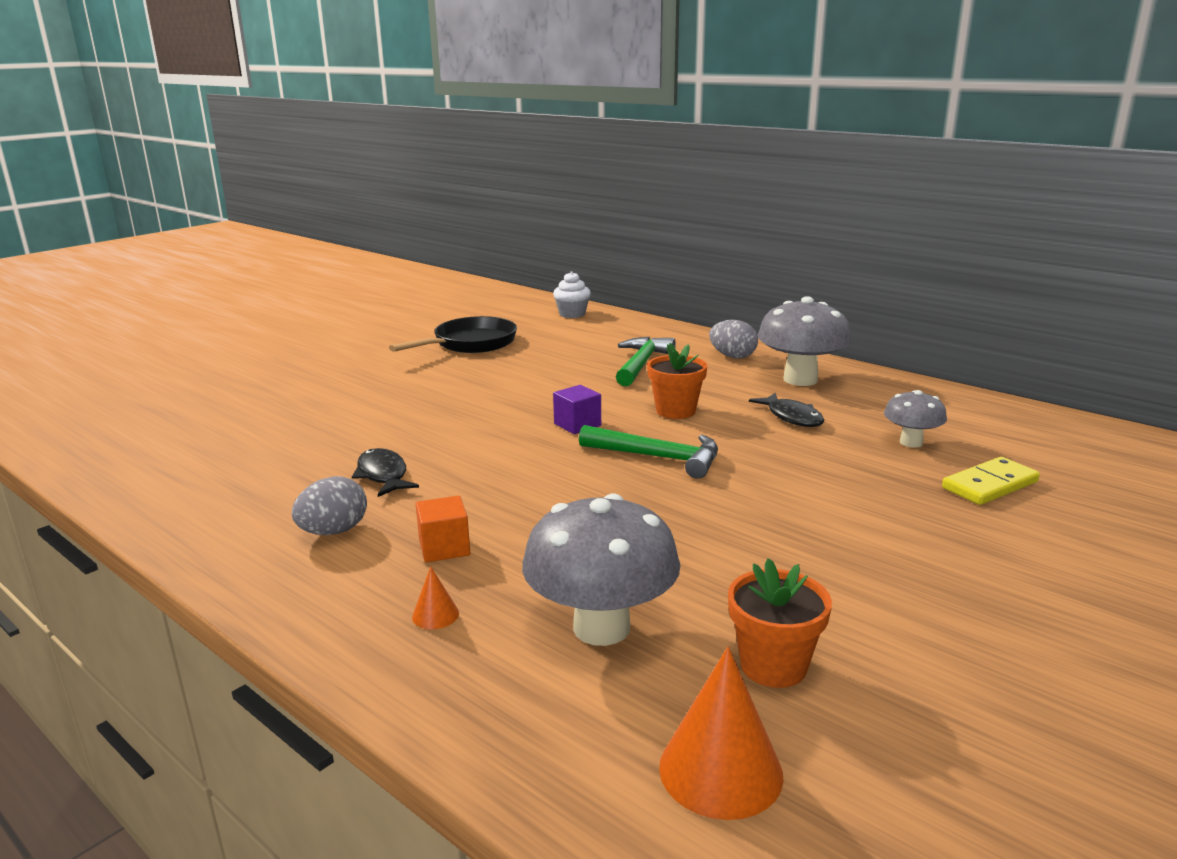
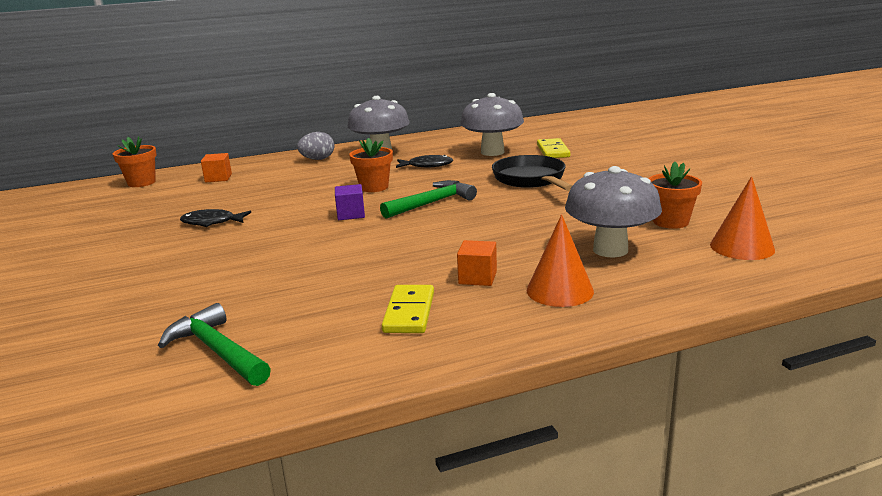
camera: 60 degrees left, 0 degrees up
(334, 531) = (409, 312): grey egg -> yellow domino
(383, 475) = (337, 285): black fish -> black fish (212, 222)
(435, 615) = (560, 290): orange cone -> orange cone, size x2.07
(470, 344) = (127, 223): black pan -> black pan (531, 180)
(572, 314) = (141, 182): white cupcake -> orange flower pot
(618, 336) = (218, 178): none -> orange cube
(641, 364) = (283, 181): green hammer -> green hammer (217, 351)
(911, 442) = (492, 152): grey mushroom -> grey mushroom, size x1.80

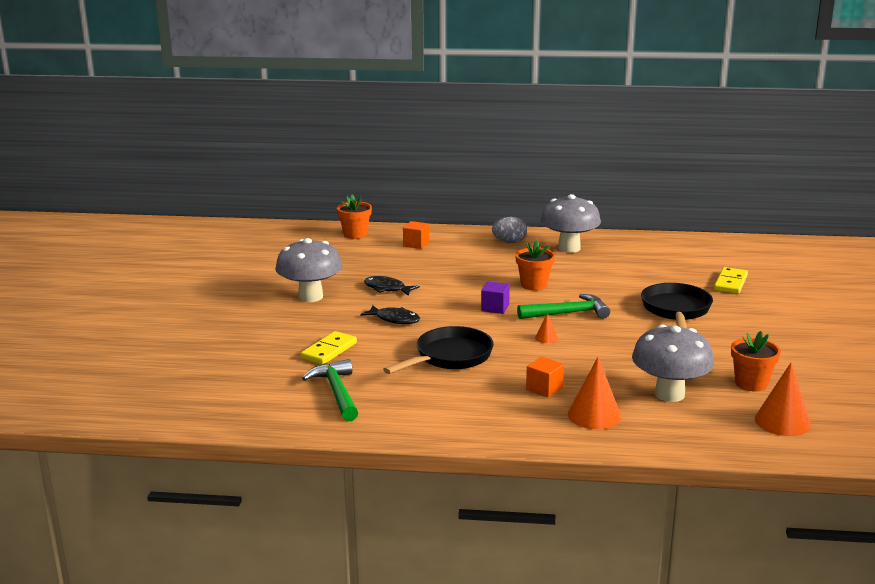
camera: 25 degrees right, 0 degrees up
(339, 272) = (449, 357): none -> black pan
(409, 312) = (474, 401): yellow domino -> yellow domino (329, 351)
(427, 165) = (598, 272): black fish -> black fish (395, 319)
(431, 229) = (546, 338): none -> orange cone
(492, 152) = (671, 271): grey mushroom -> grey mushroom (310, 297)

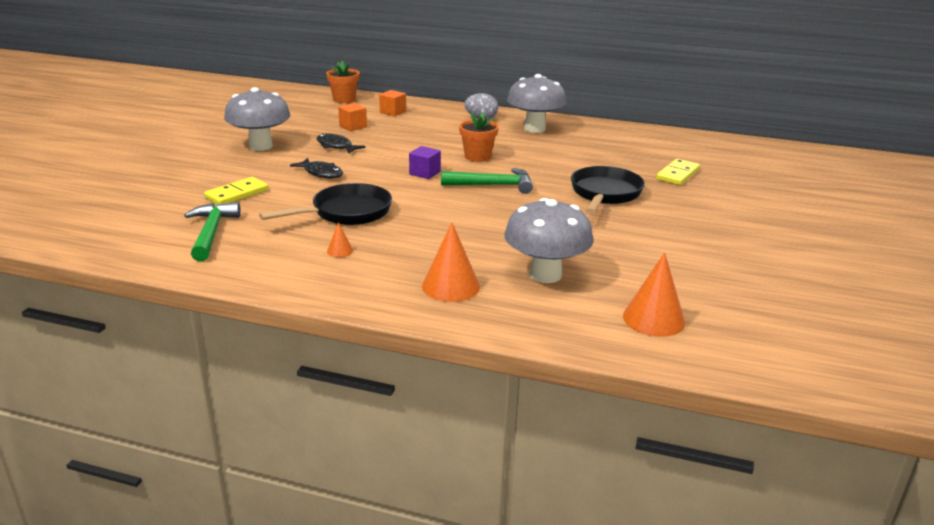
camera: 10 degrees right, 5 degrees up
(544, 388) = (418, 253): orange cube -> orange cube (353, 126)
(546, 338) = (455, 205): orange cone -> orange cone (340, 251)
(751, 383) = (641, 274): orange flower pot -> none

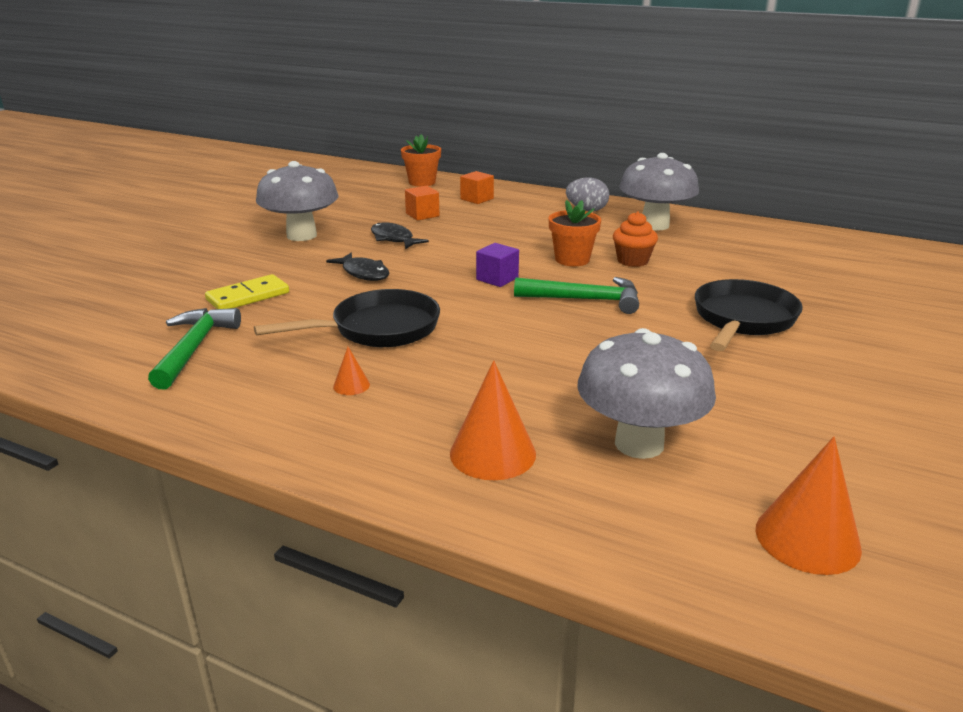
camera: 10 degrees right, 0 degrees up
(522, 156) = (632, 261): none -> orange cupcake
(677, 174) = (851, 296): yellow domino -> none

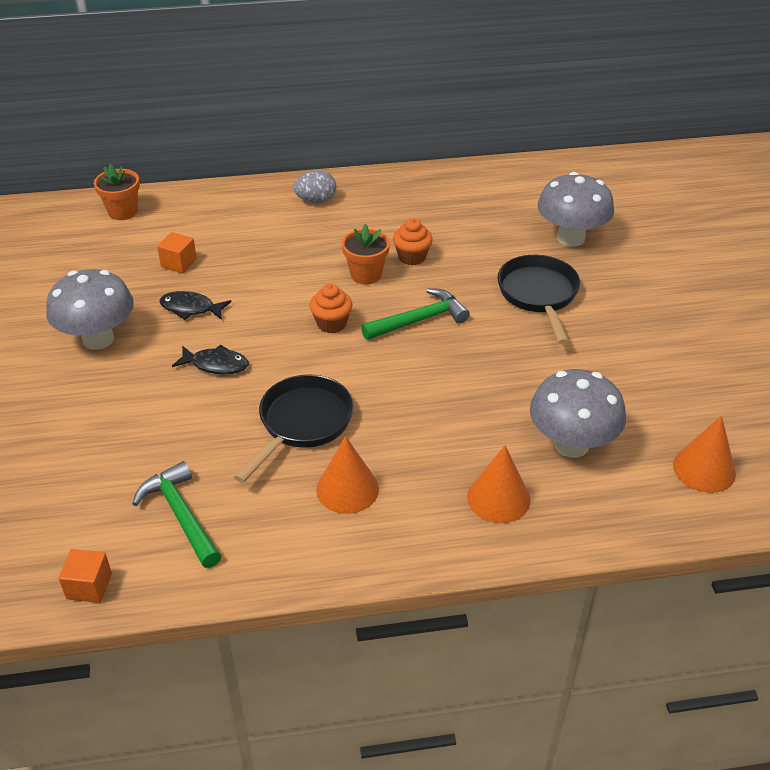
camera: 35 degrees left, 15 degrees up
(248, 296) = (149, 438): yellow domino -> none
(351, 385) = (347, 489): orange cone -> orange cone, size x2.07
(477, 199) = (204, 219): orange cube -> orange cube (89, 586)
(497, 279) = (331, 323): purple cube -> orange cupcake
(654, 225) = (388, 202): grey mushroom -> grey mushroom (570, 238)

